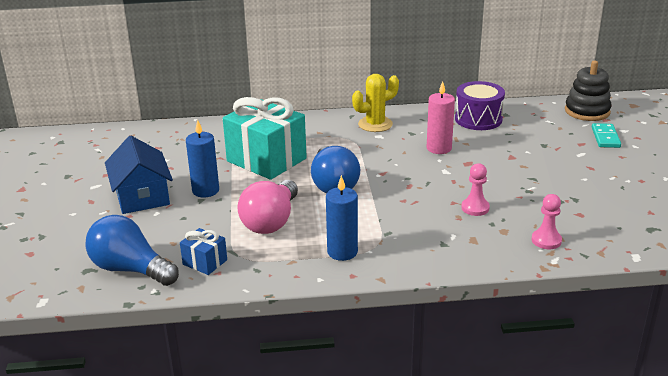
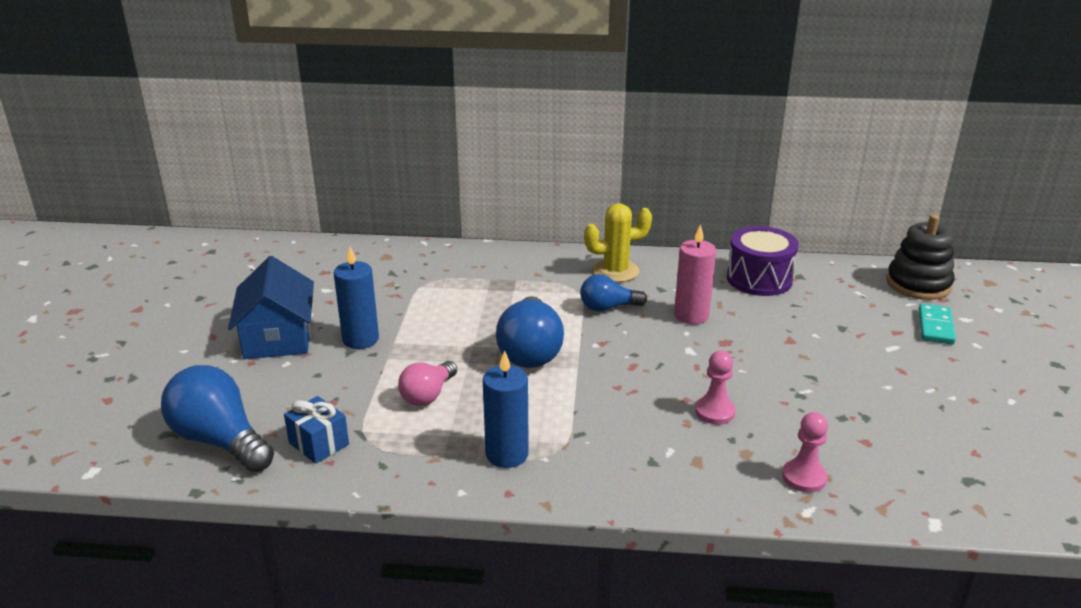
camera: 10 degrees right, 0 degrees up
(266, 160) = (455, 305): turquoise gift -> none
(271, 221) = (428, 395): pink light bulb -> pink light bulb, size x0.60
(378, 149) = (608, 307): none -> blue light bulb

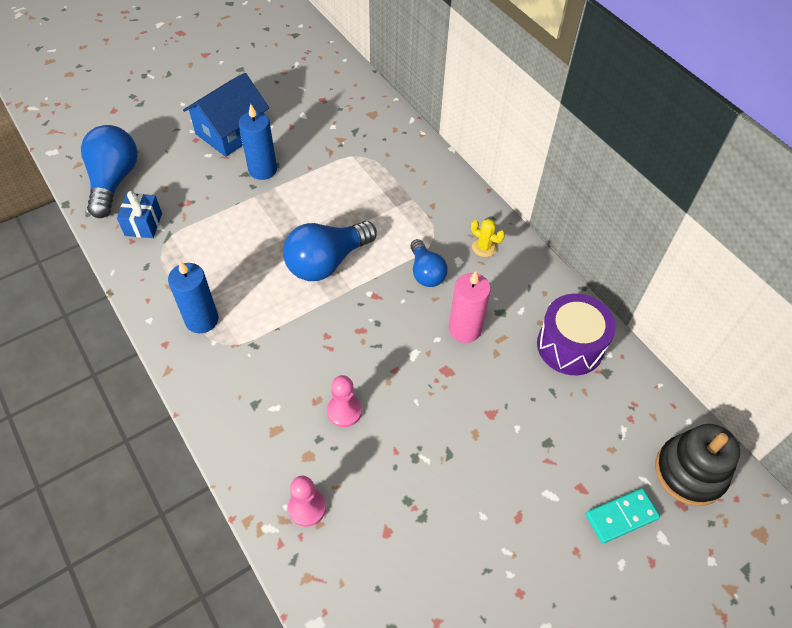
camera: 50 degrees right, 25 degrees up
(428, 395) = (231, 242): pink light bulb -> none
(608, 307) = (426, 272): blue light bulb -> blue light bulb turned 150 degrees counterclockwise
(615, 271) = (484, 247): yellow cactus -> yellow cactus, size x0.57

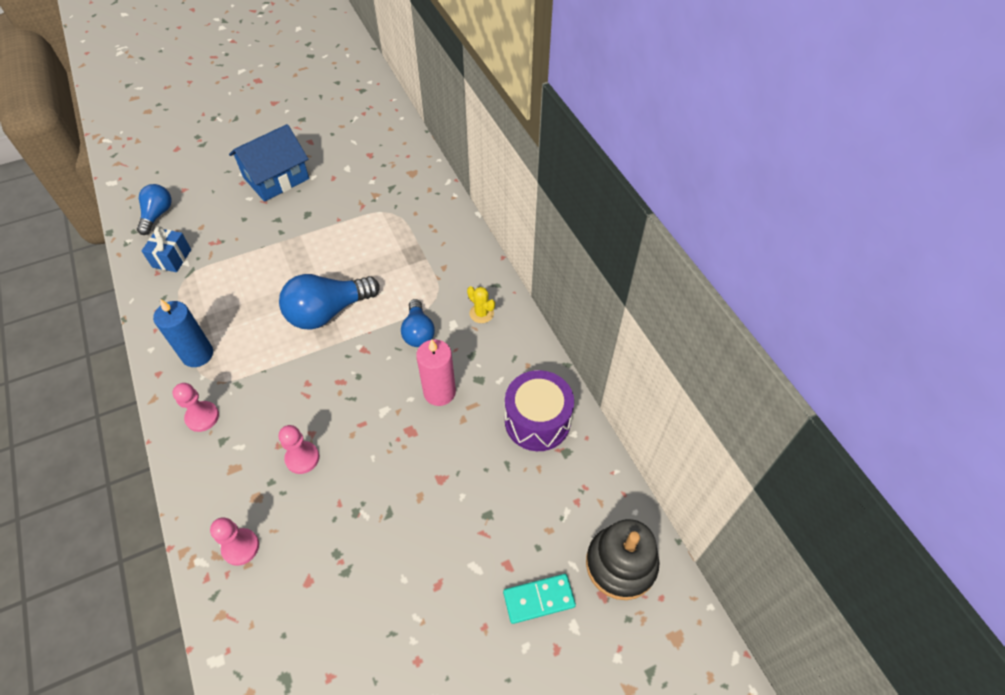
camera: 10 degrees right, 0 degrees up
(114, 181) = (157, 215): blue light bulb -> blue light bulb, size x0.60
(226, 383) = (202, 417): none -> pink pawn
(262, 170) = (294, 217): blue candle -> none

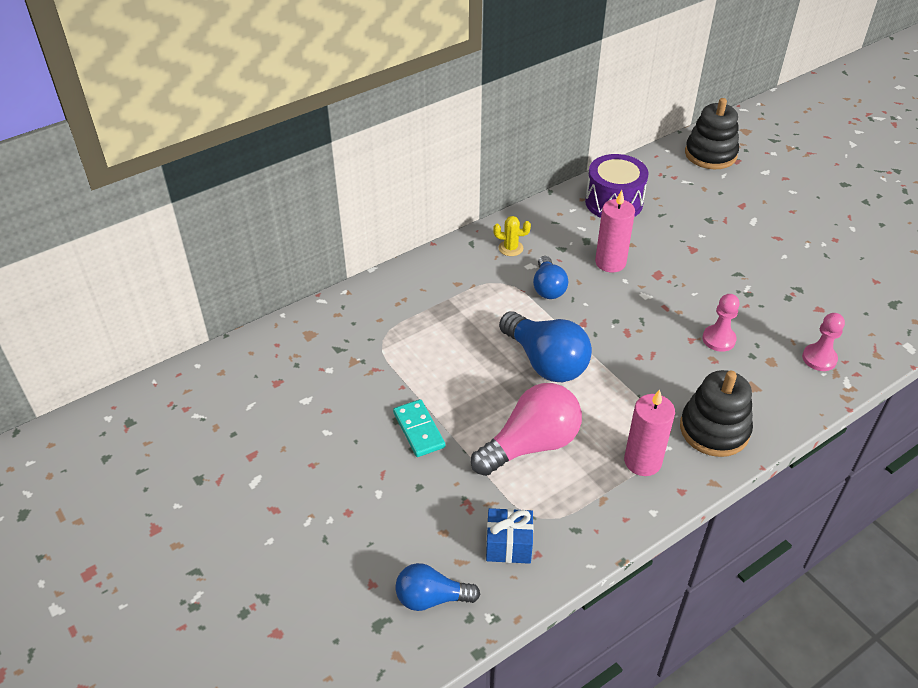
camera: 100 degrees left, 10 degrees down
(197, 354) = (642, 461): blue candle -> pink candle
(202, 417) = (714, 429): pink pawn -> black stacking toy
(248, 286) = (531, 445): none -> pink light bulb
(276, 178) = (334, 473): blue house -> none
(418, 332) = (548, 287): blue light bulb -> blue light bulb turned 105 degrees clockwise
(481, 313) = (510, 248): yellow cactus -> yellow cactus turned 60 degrees clockwise
(539, 599) = (757, 188): turquoise domino -> turquoise domino (418, 430)

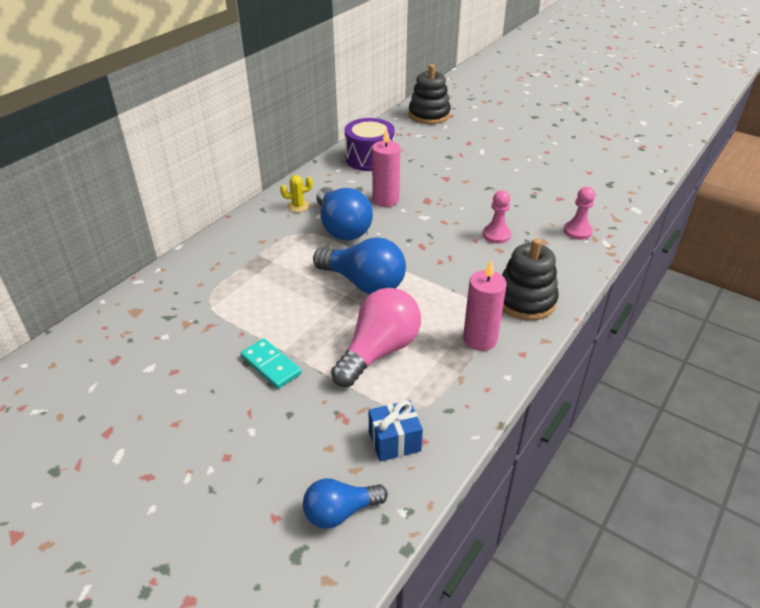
camera: 20 degrees left, 5 degrees down
(548, 287) = (342, 228): blue light bulb -> blue light bulb, size x1.66

